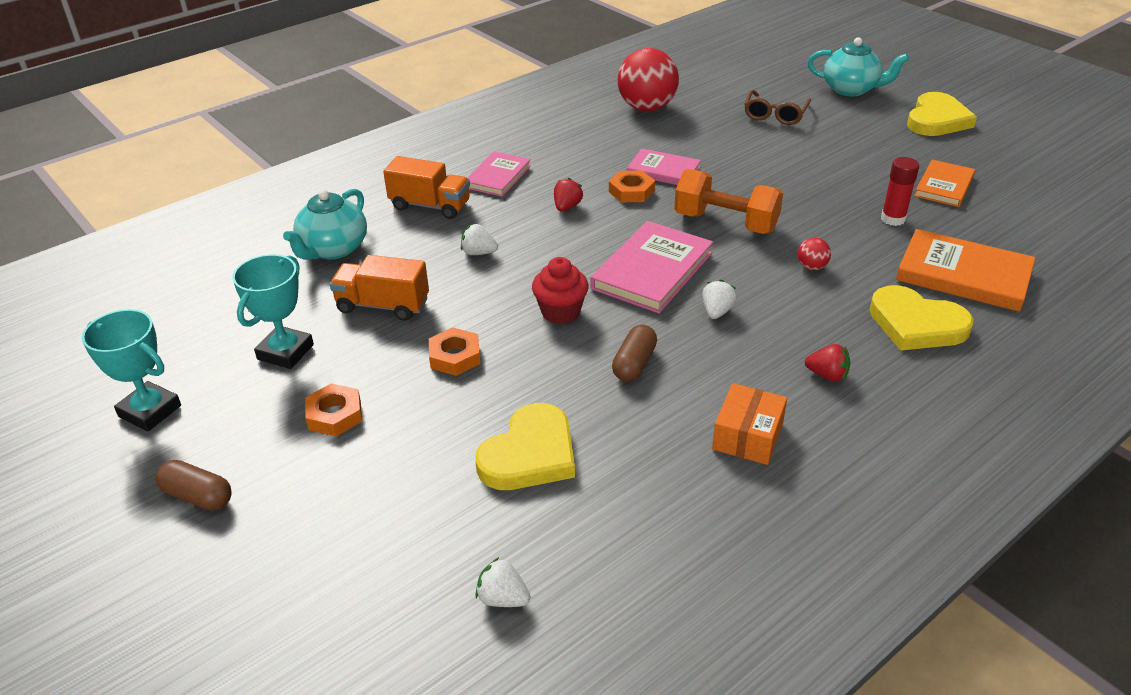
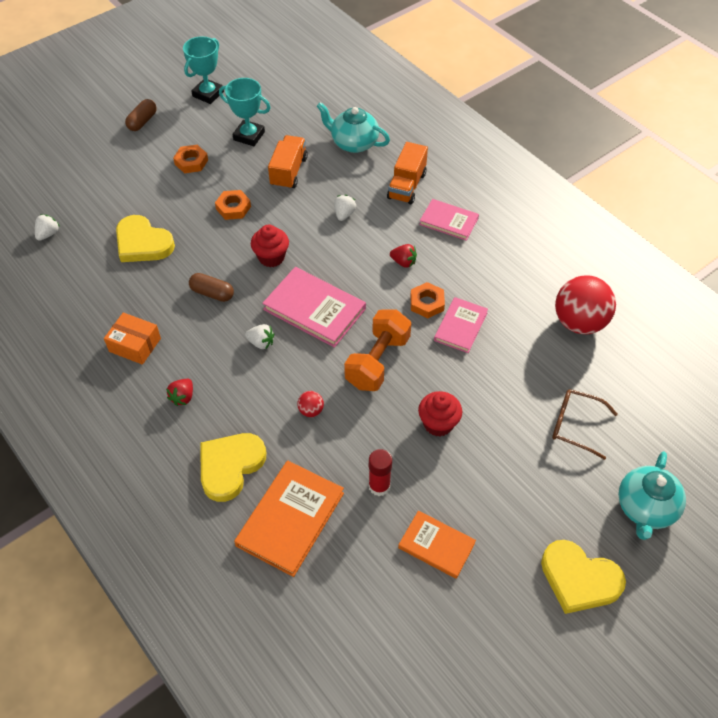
camera: 90 degrees right, 15 degrees up
(799, 185) = (438, 423): none -> red cupcake

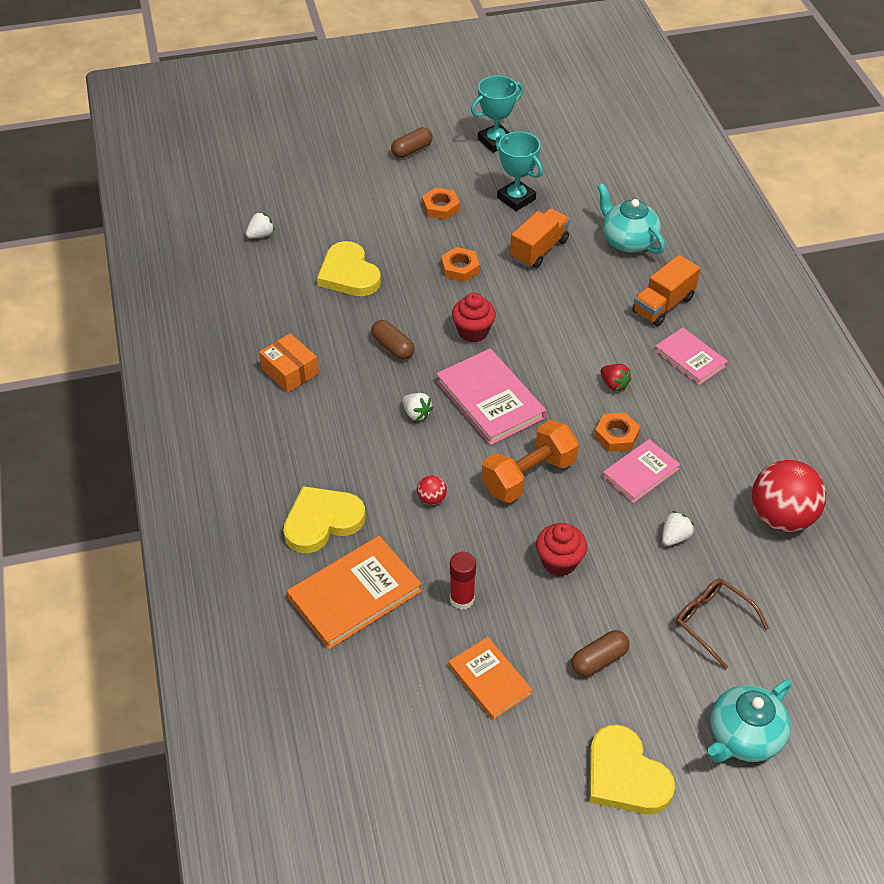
camera: 25 degrees right, 5 degrees down
(183, 397) = (310, 438): red strawberry -> none
(344, 214) = (576, 313): white strawberry -> white strawberry (674, 537)
(510, 492) = (599, 660): none -> brown capsule

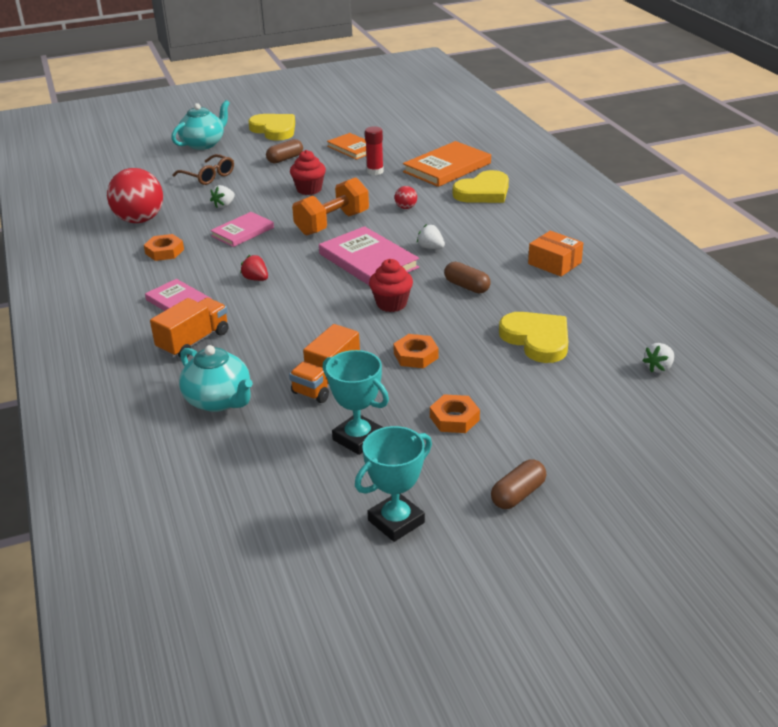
camera: 175 degrees right, 15 degrees down
(616, 435) = (259, 249): orange nut -> orange nut (164, 251)

